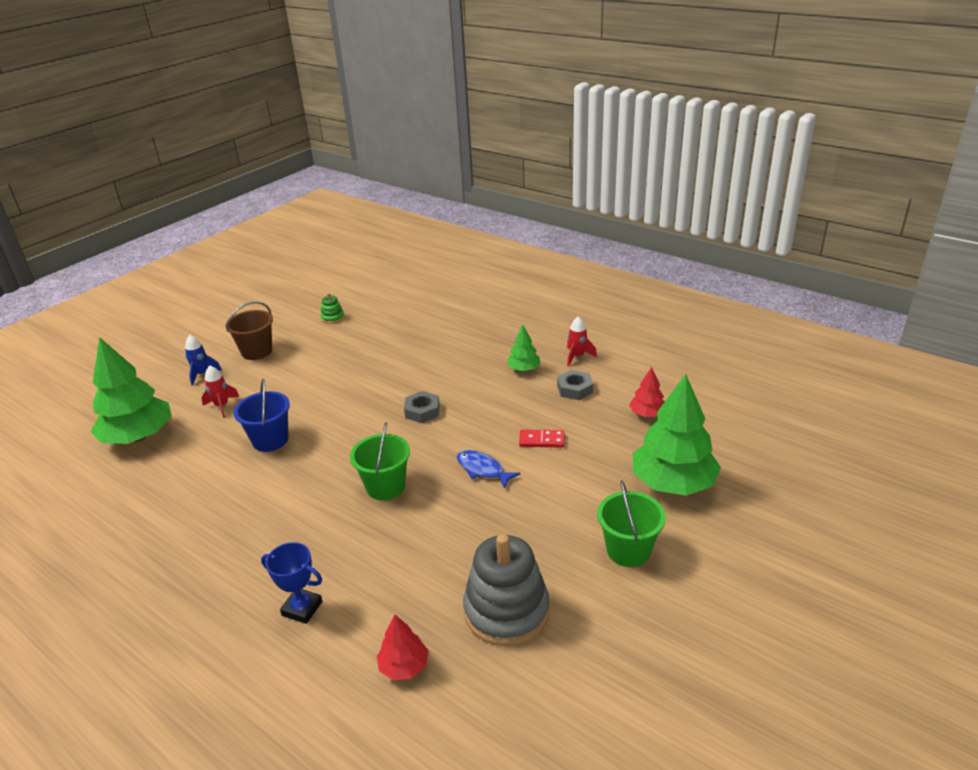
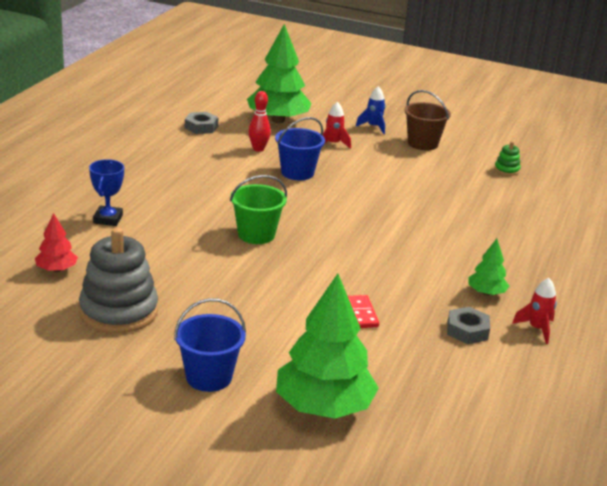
camera: 70 degrees right, 5 degrees down
(199, 461) = (258, 149): none -> red bowling pin
(422, 411) = (375, 239): grey nut -> grey nut (201, 127)
(483, 469) = (299, 282): blue fish -> none
(628, 550) = (209, 377): green bucket -> blue bucket
(647, 414) = (446, 386): red tree -> none

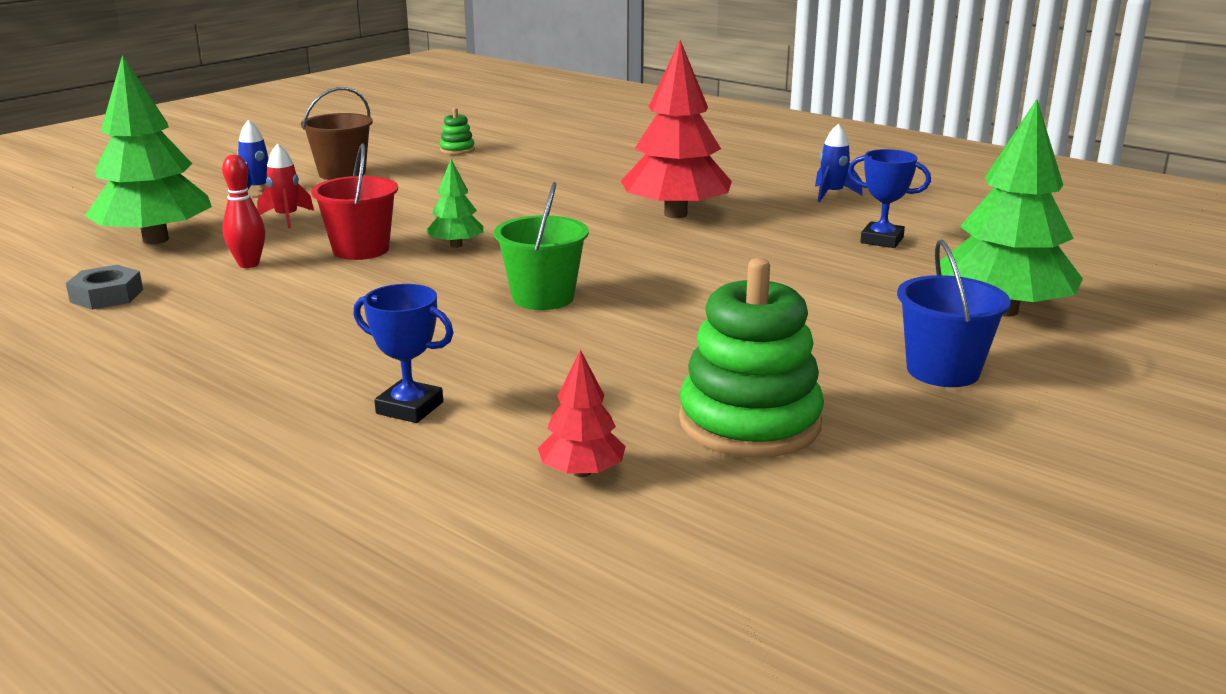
camera: 70 degrees left, 5 degrees down
(119, 311) = (749, 423): grey stacking toy -> green stacking toy
(297, 173) = (361, 250): blue bucket -> red bucket
(361, 314) = (787, 264): red domino -> none
(433, 264) = (675, 214): none -> red tree
(440, 354) = (882, 240): none -> blue trophy
(467, 330) = (832, 222): grey nut -> none
(486, 293) = (751, 202): green tree -> green tree (456, 245)
(537, 329) = (832, 194): red rocket -> blue rocket

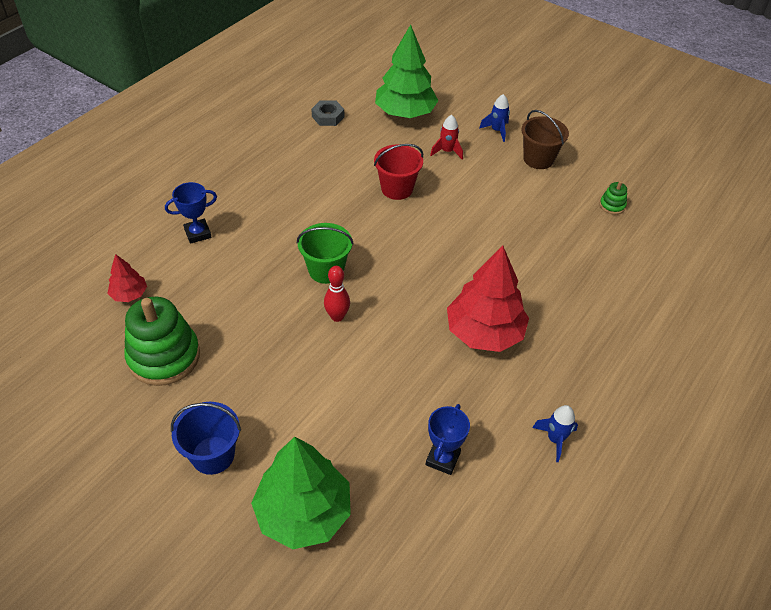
camera: 85 degrees right, 25 degrees up
(248, 264) = (371, 152): red bowling pin -> red bowling pin (337, 316)
(409, 408) = (198, 233): blue trophy -> blue trophy turned 45 degrees clockwise
(456, 245) = (408, 226): green tree -> none

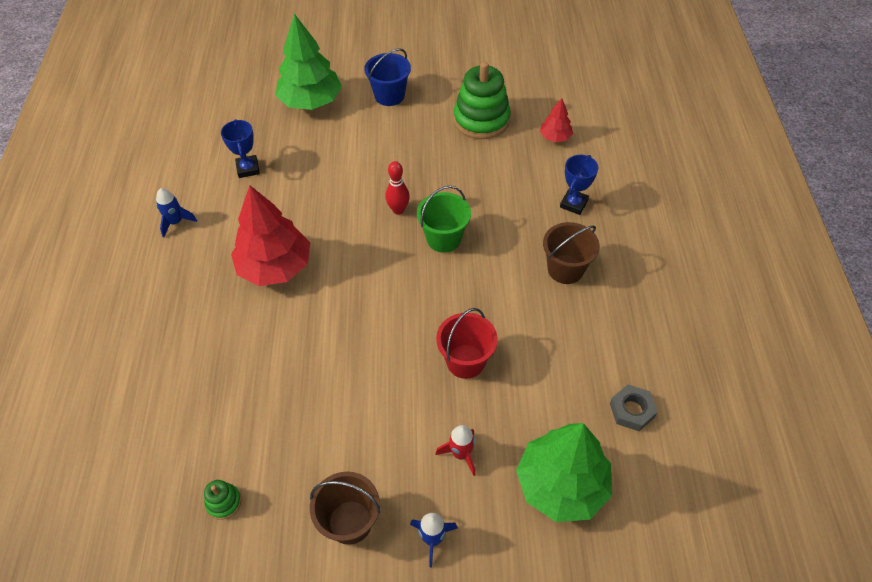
camera: 145 degrees right, 5 degrees up
(266, 198) = (565, 269): none -> brown bucket

